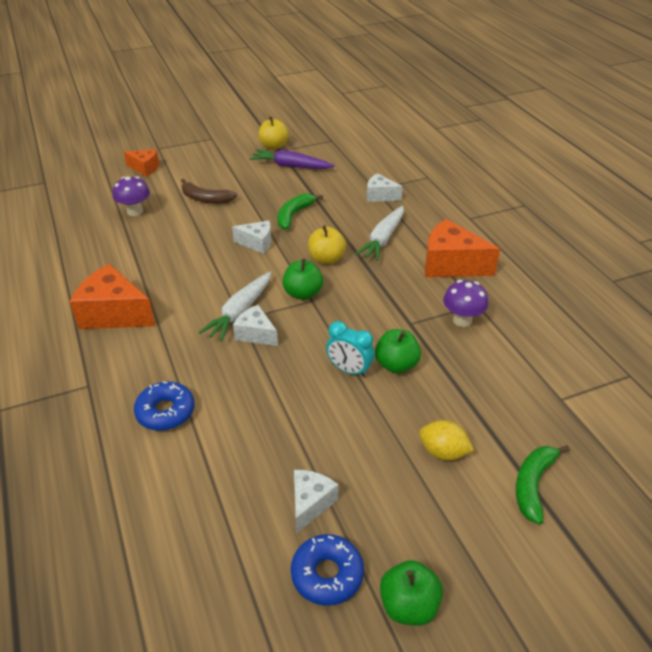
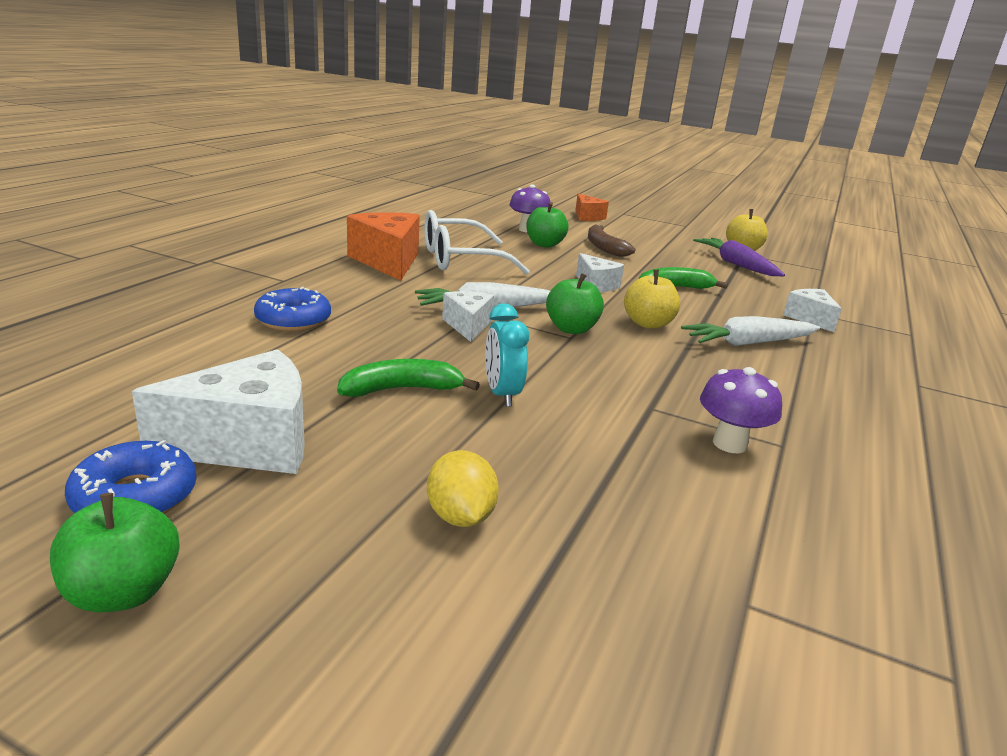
camera: 45 degrees right, 15 degrees down
(151, 276) = (461, 259): none -> white glasses
(310, 503) = (248, 443): white cheese -> white cheese, size x1.75
(396, 365) = (563, 422): green apple -> green apple (544, 244)
(451, 265) = (808, 400): orange cheese -> none
(533, 485) = (509, 642): green banana -> green banana (402, 389)

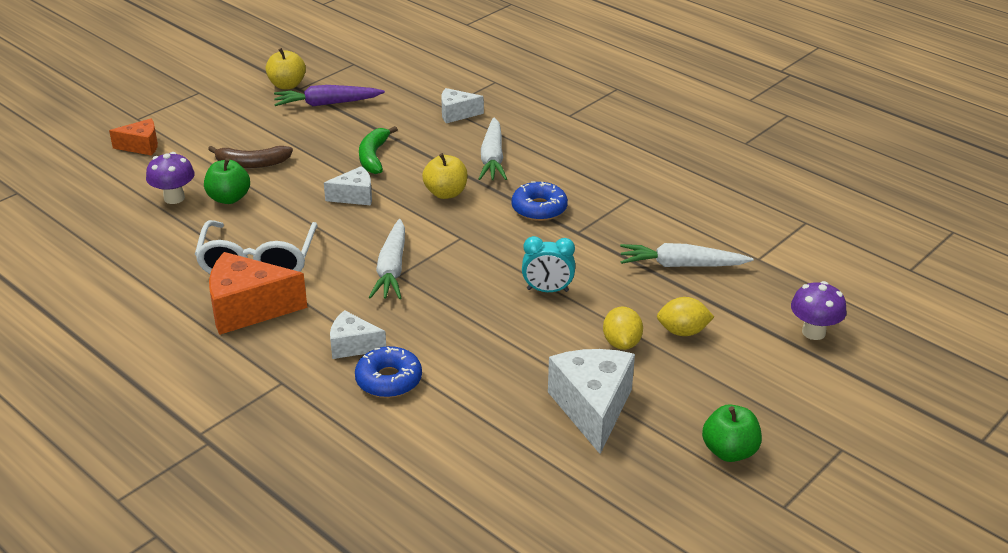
camera: 70 degrees left, 10 degrees up
(135, 497) = (646, 454): blue donut -> blue donut (539, 208)
(402, 389) = (531, 334): green banana -> none
(407, 458) = (621, 343): none -> yellow lemon
(468, 326) = (426, 285): white cheese -> white cheese (352, 346)
(571, 329) = (446, 233): green apple -> none
(645, 504) = (681, 265): none -> white carrot
(729, 444) = (626, 216): purple mushroom -> purple mushroom (813, 332)

